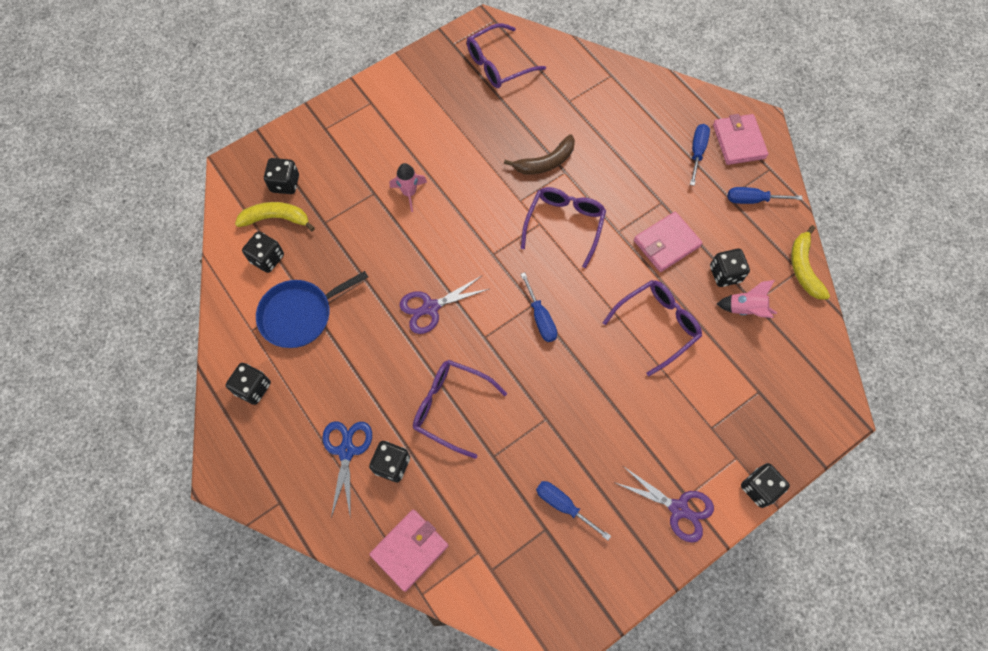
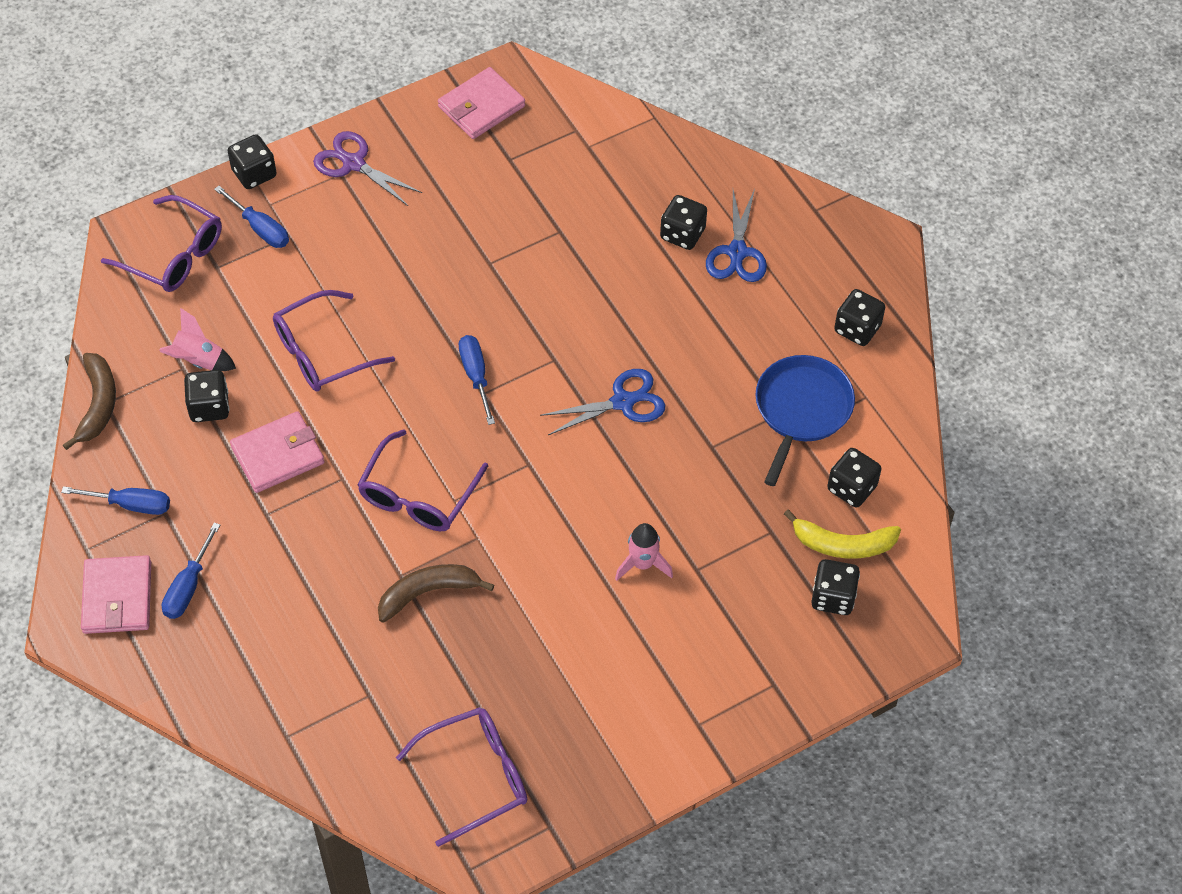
camera: 175 degrees left, 10 degrees down
(300, 315) = (801, 409): blue pan -> blue pan turned 45 degrees counterclockwise
(409, 550) = (665, 155): pink wallet -> pink wallet (481, 106)
(431, 308) = (622, 402): purple scissors -> blue scissors
(451, 407) = (606, 285): purple glasses -> purple glasses (173, 255)
(563, 505) = (485, 178): blue screwdriver -> blue screwdriver (260, 228)
(803, 268) = (98, 404): yellow banana -> brown banana

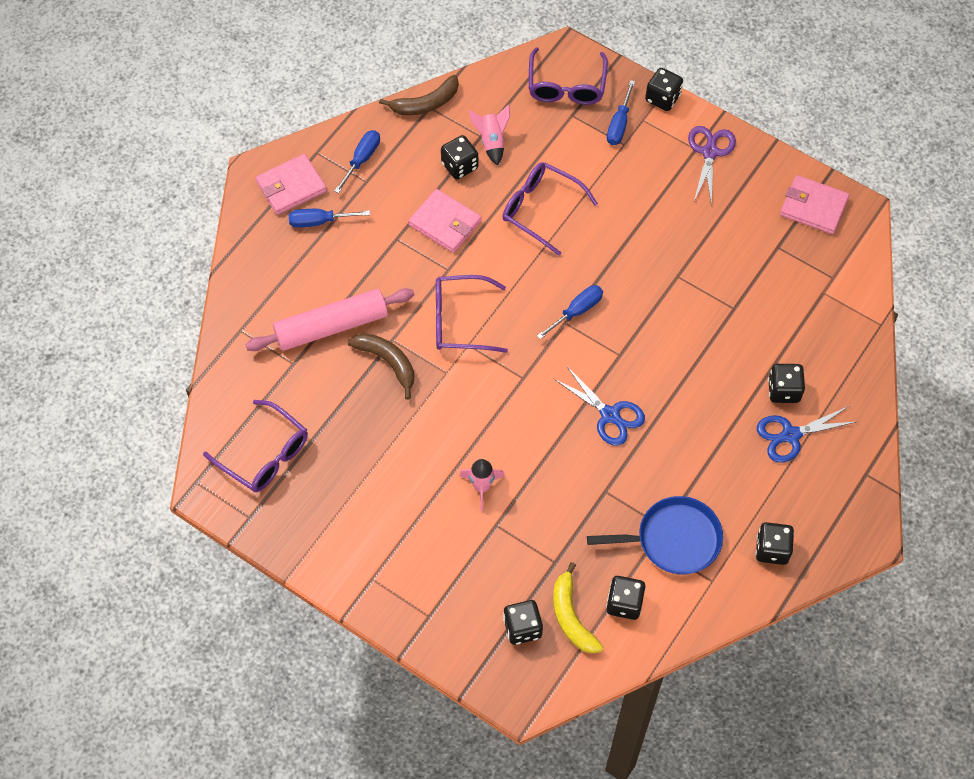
camera: 65 degrees right, 5 degrees up
(131, 505) = (362, 159): blue screwdriver -> blue screwdriver turned 135 degrees counterclockwise
(343, 632) = (332, 326): none -> pink rolling pin

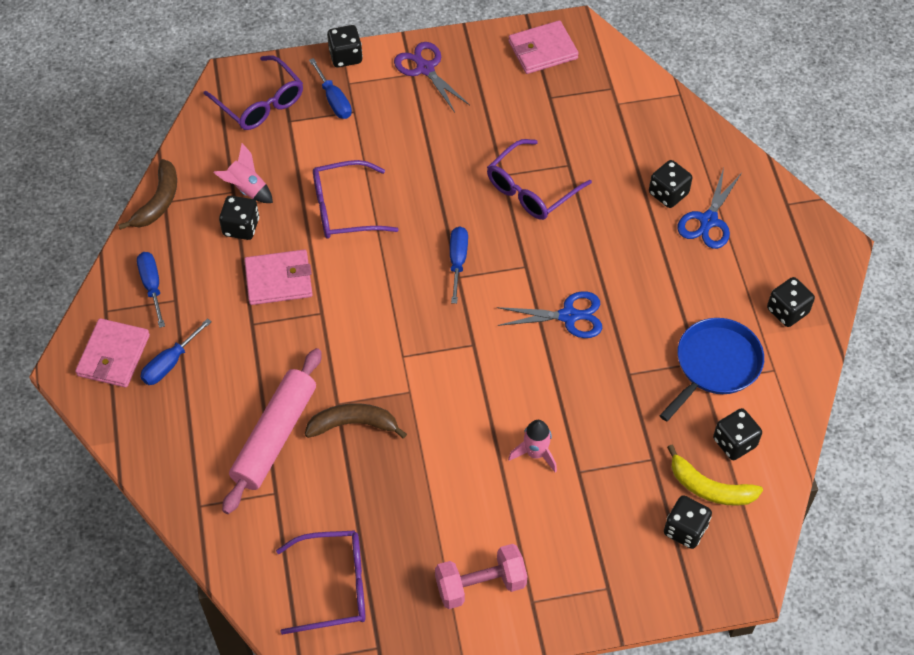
camera: 45 degrees left, 5 degrees down
(352, 538) = (480, 585): none -> pink dumbbell
(460, 321) = (375, 343): purple glasses -> purple glasses (531, 189)

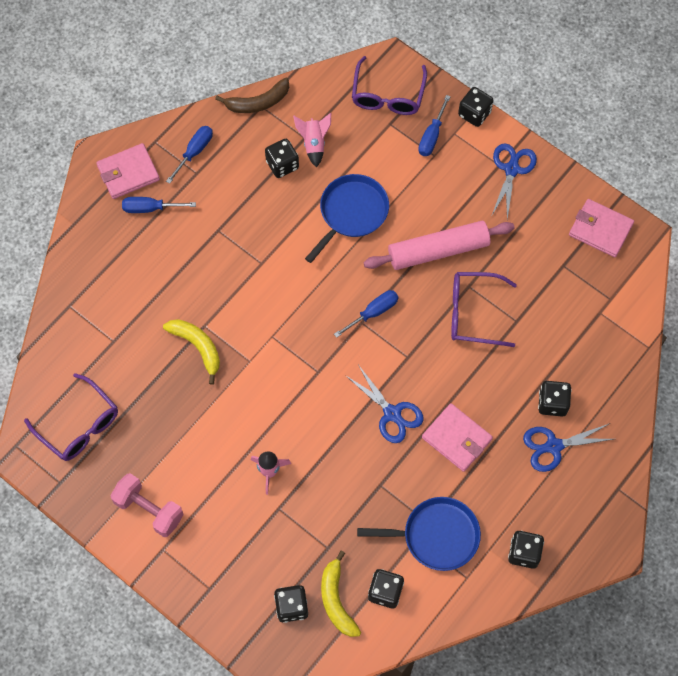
camera: 50 degrees right, 10 degrees up
(275, 436) = (151, 309): pink rolling pin -> pink rolling pin (438, 250)
(279, 280) = (263, 219): pink wallet -> pink wallet (456, 438)
(344, 209) = (351, 212): purple glasses -> blue pan
(353, 424) = (197, 347): brown banana -> yellow banana
(425, 69) = (511, 169): purple scissors -> blue scissors

